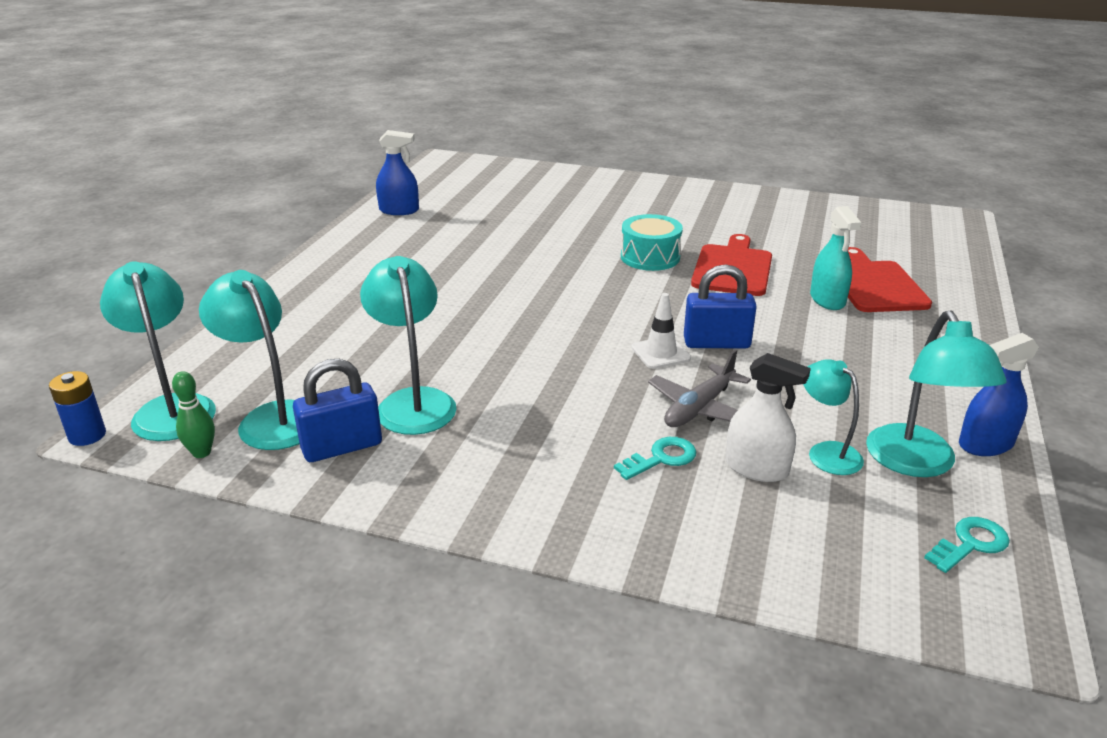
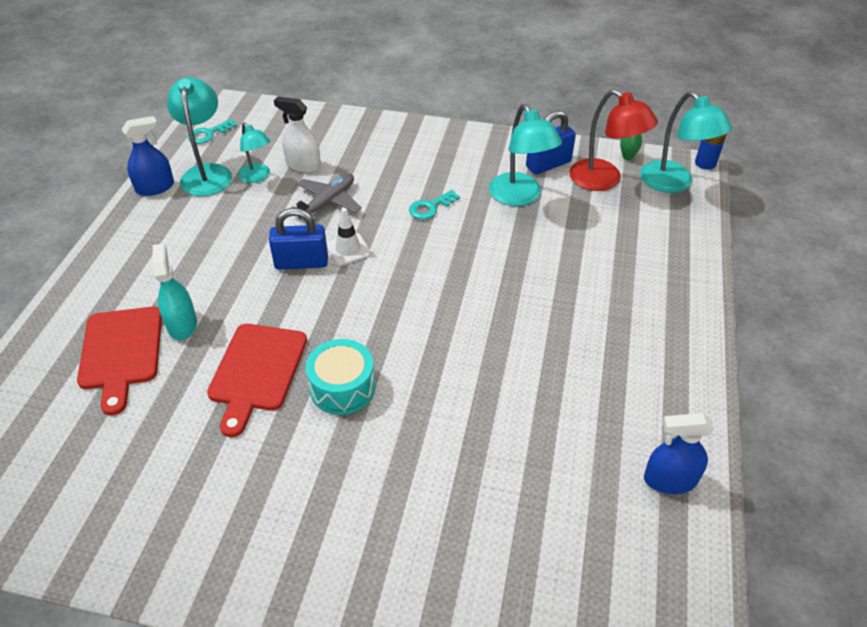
camera: 175 degrees right, 15 degrees up
(272, 417) = (604, 180): turquoise lamp -> red lamp
(661, 458) = (358, 168): turquoise key -> turquoise key (430, 207)

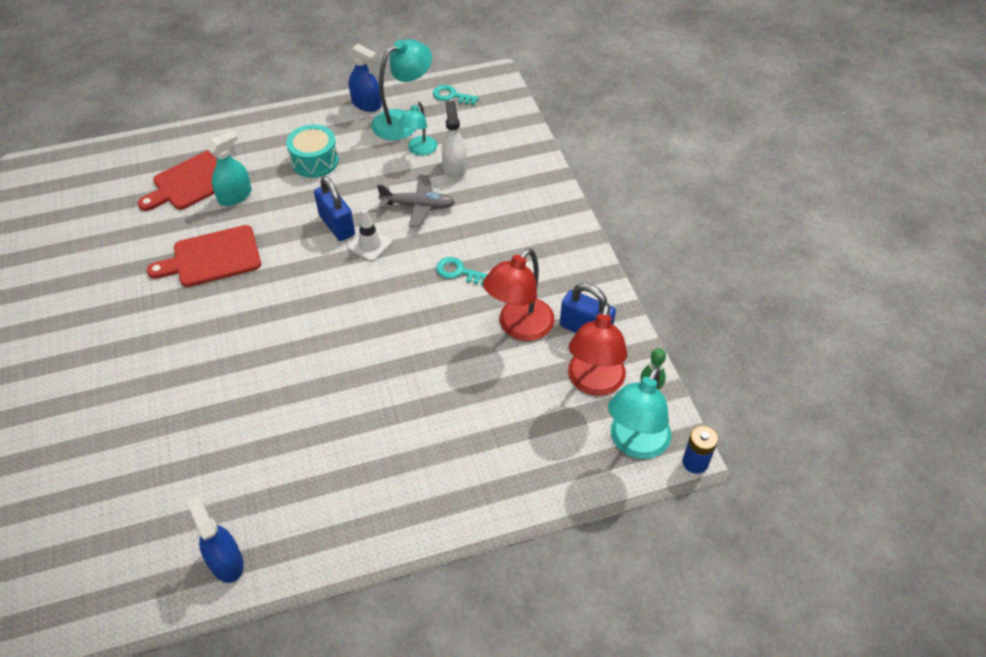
camera: 60 degrees right, 5 degrees up
(342, 387) = (221, 311): turquoise drum -> turquoise drum (314, 161)
(520, 197) = (519, 327): turquoise lamp -> red lamp

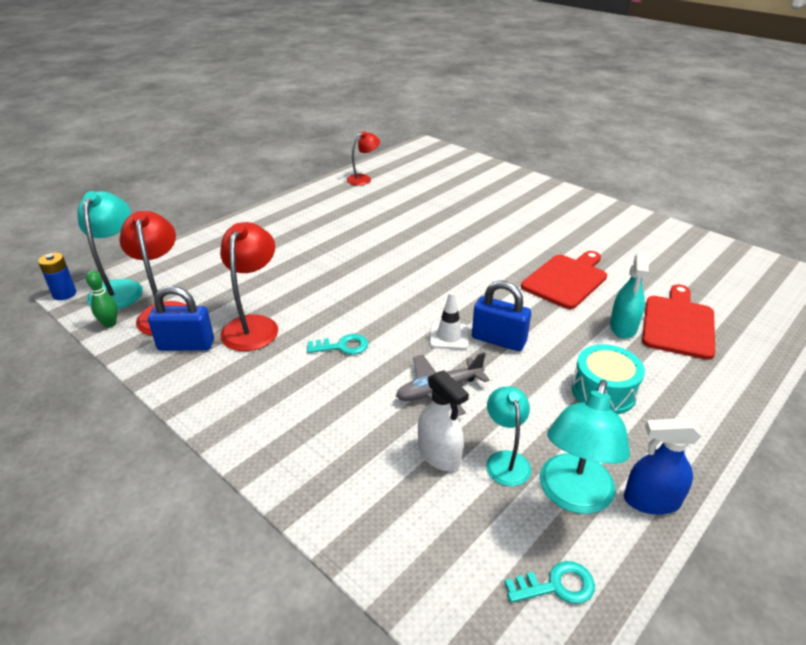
camera: 150 degrees right, 15 degrees down
(226, 562) = (363, 179): blue spray bottle -> red lamp

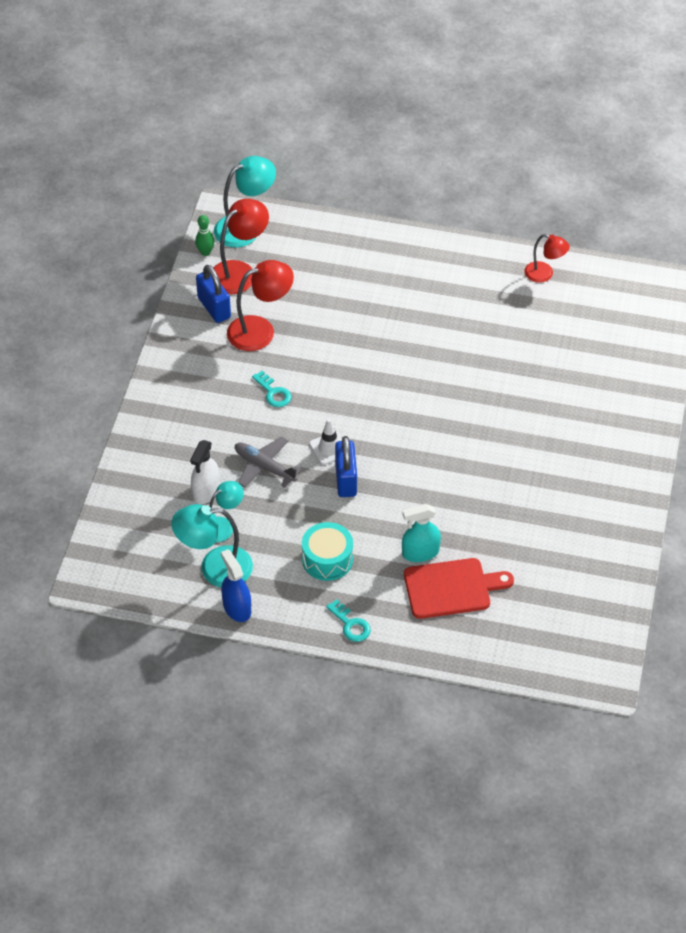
camera: 60 degrees right, 15 degrees up
(64, 294) = (217, 202): blue battery -> none
(556, 585) = (146, 578): turquoise key -> turquoise key (350, 624)
(566, 280) = (467, 496): red cutting board -> none

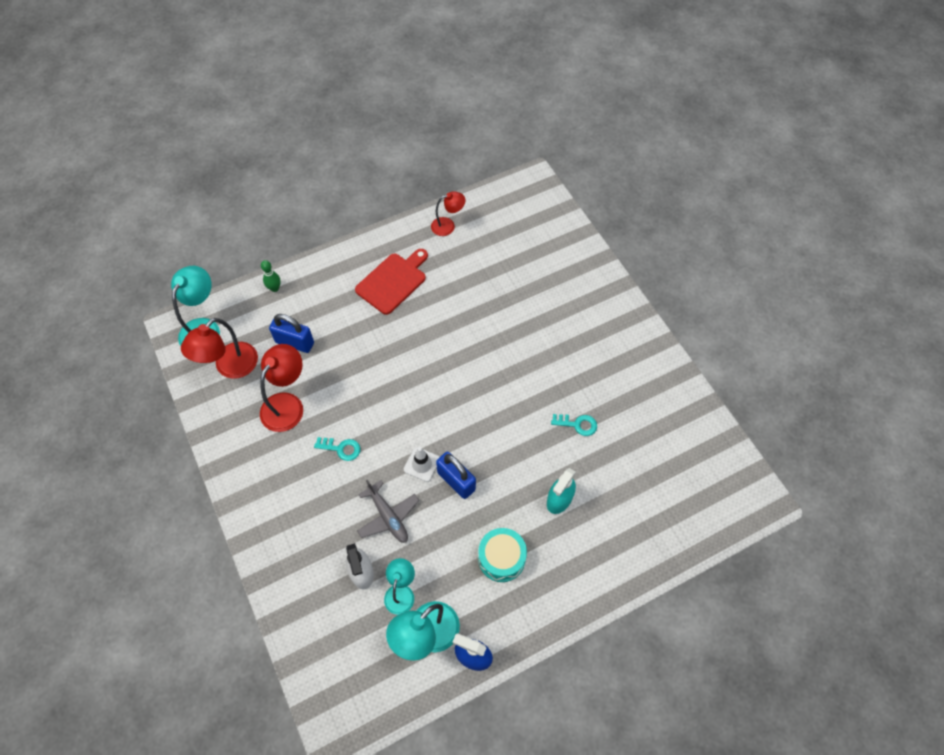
camera: 40 degrees left, 10 degrees up
(205, 252) = (189, 369): green bowling pin -> green bowling pin (275, 288)
(214, 308) = (235, 410): blue padlock -> blue padlock (295, 342)
(239, 272) = (230, 367): red lamp -> red lamp turned 150 degrees counterclockwise
(264, 467) = (388, 516): grey plane -> grey plane turned 120 degrees counterclockwise
(350, 624) = (566, 600): turquoise key -> turquoise key (577, 424)
(451, 588) = (605, 511): red cutting board -> red cutting board (393, 281)

